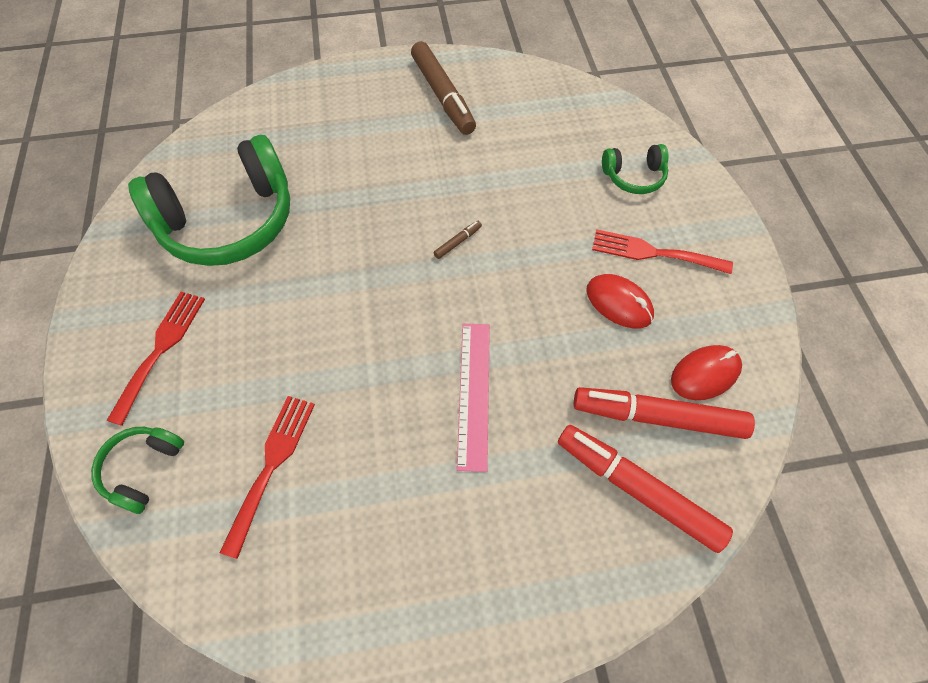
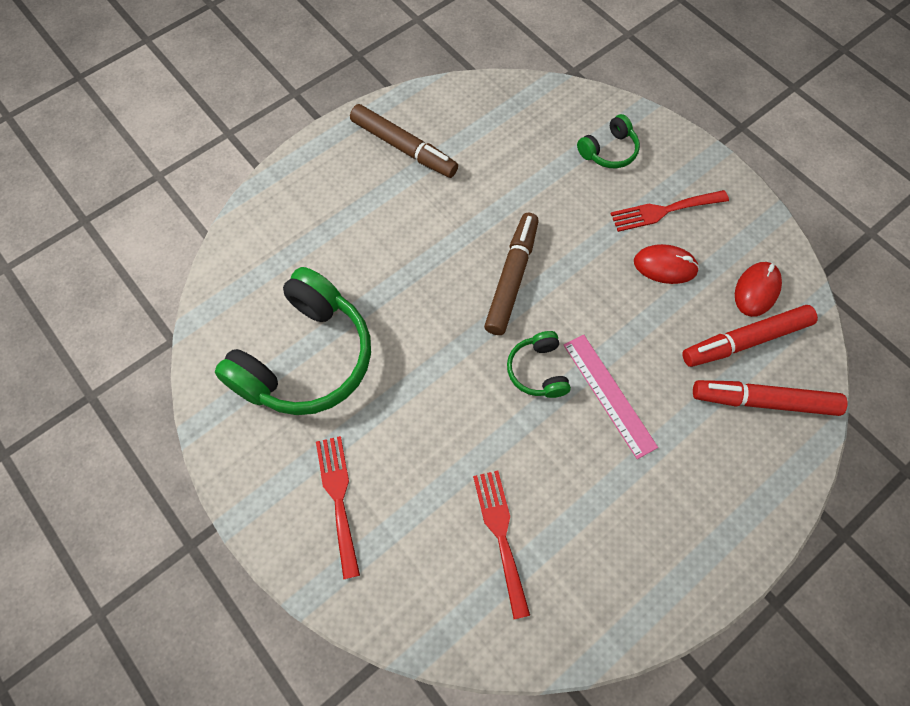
camera: 30 degrees left, 5 degrees up
(143, 469) = (404, 597): green headphones -> green headphones (538, 370)
(457, 242) = (511, 278): brown marker -> brown marker, size x2.48

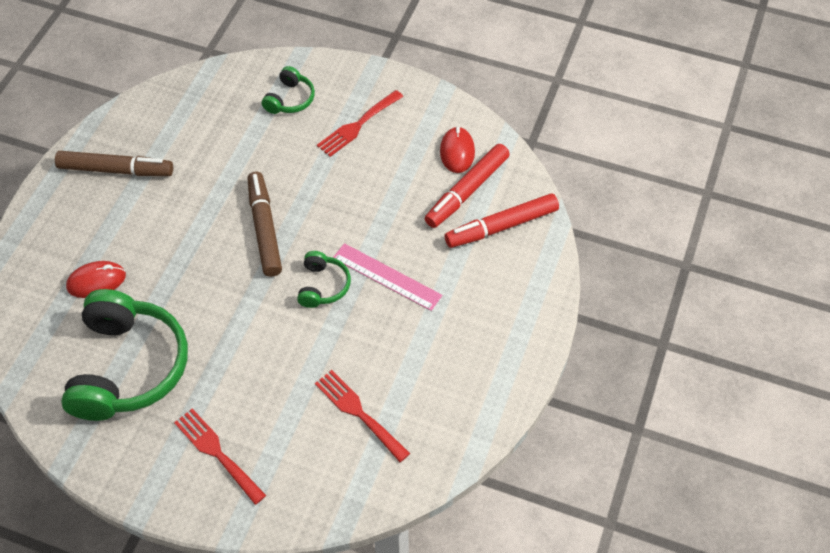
camera: 30 degrees left, 10 degrees down
(538, 370) = (323, 286): green headphones -> green headphones turned 135 degrees counterclockwise
(665, 266) = (380, 165): red mouse -> red mouse (96, 281)

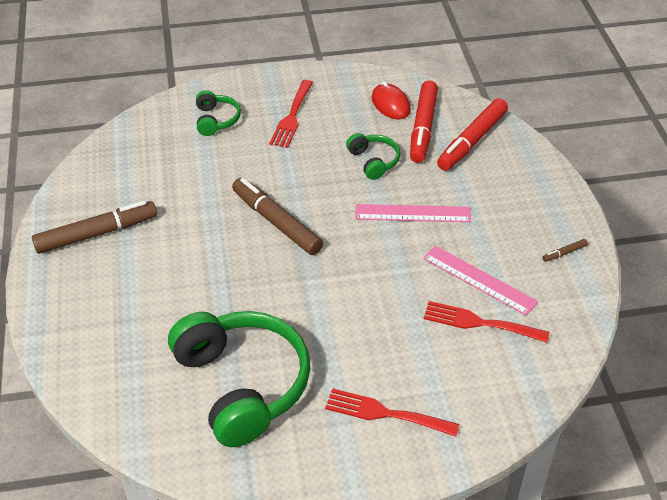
camera: 30 degrees left, 10 degrees down
(96, 281) = (152, 329): red mouse -> none
(323, 286) = (365, 243): green headphones -> green headphones (373, 161)
(392, 371) = (479, 280): none -> pink ruler
(490, 384) = (564, 253): none -> brown marker

